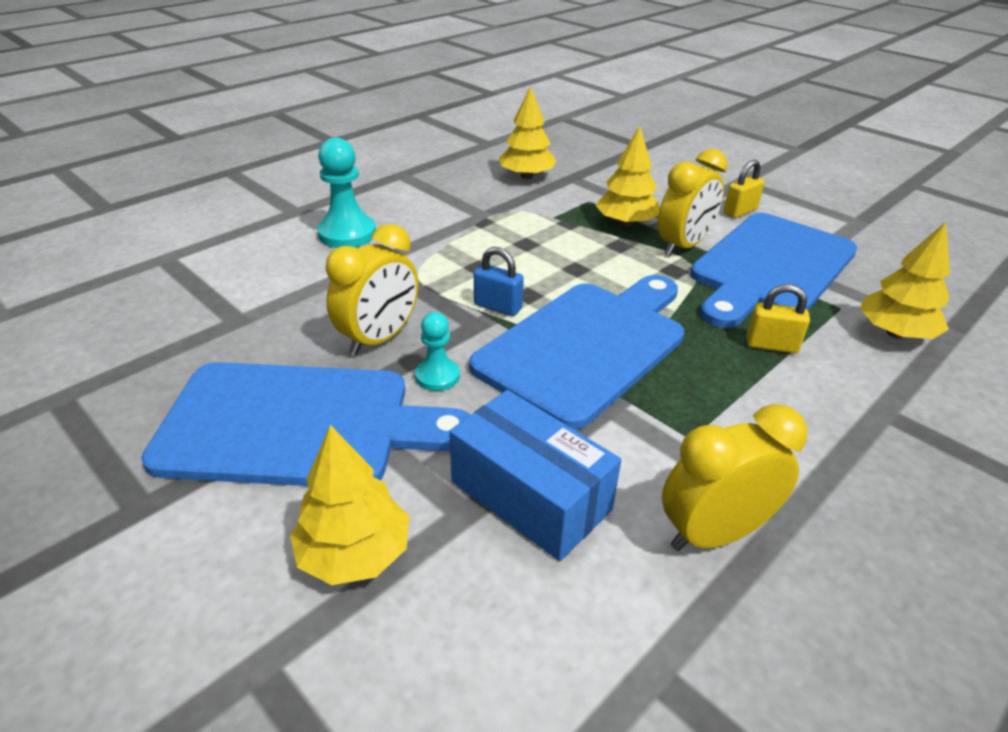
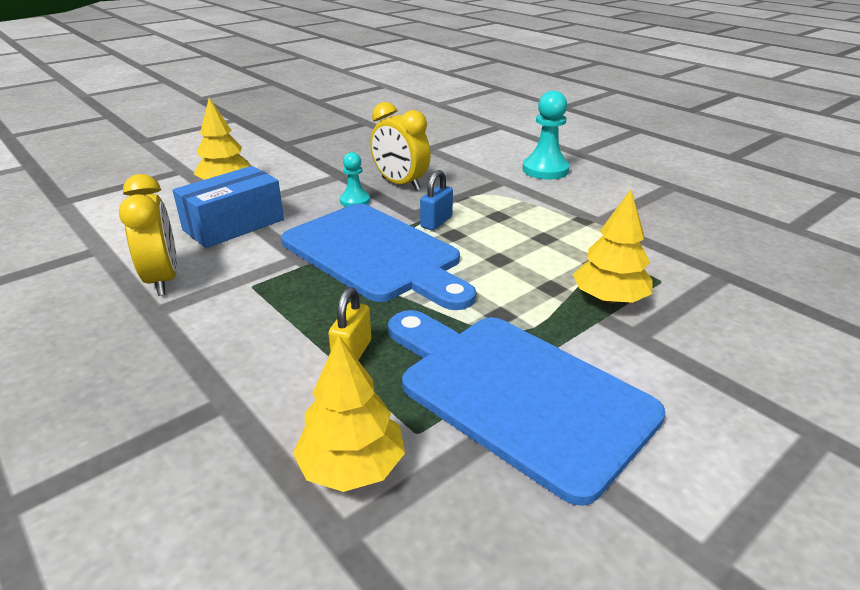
camera: 95 degrees right, 5 degrees down
(297, 424) = (324, 167): blue cutting board -> none
(526, 176) = (709, 246): yellow tree -> none
(683, 246) = (559, 331): yellow clock -> none
(740, 211) = (685, 403): yellow padlock -> none

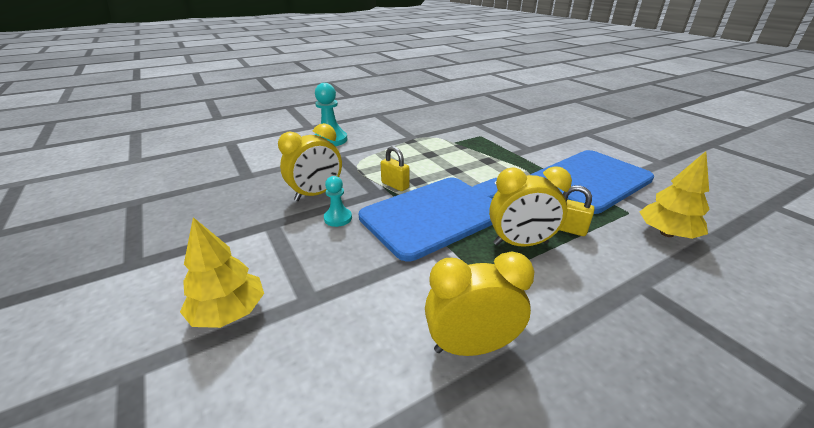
camera: 80 degrees left, 0 degrees up
(234, 225) = (356, 297): blue box -> none
(314, 311) = (520, 243): none -> yellow clock
(436, 222) = (395, 185): blue padlock -> yellow padlock
(609, 299) = (498, 149): yellow tree -> none

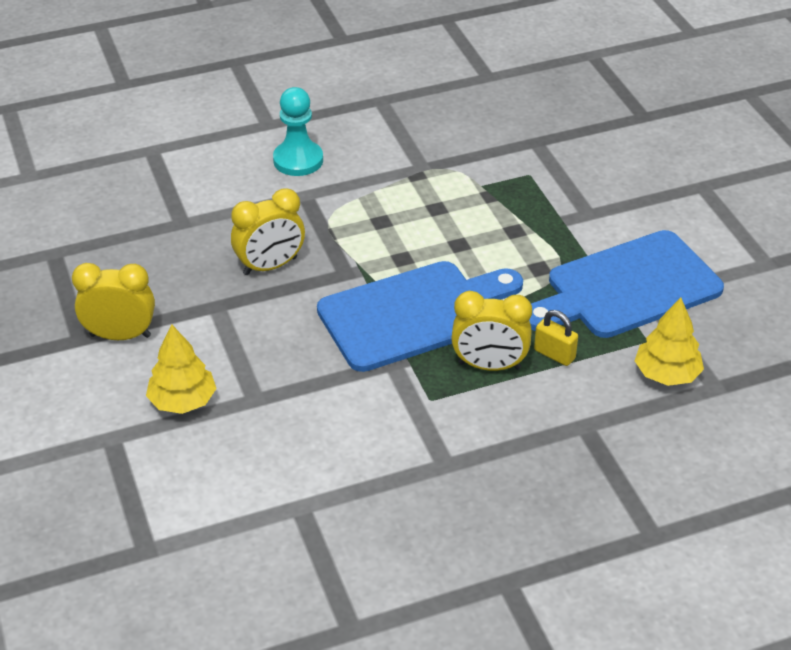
camera: 10 degrees right, 10 degrees up
(338, 218) = (293, 307): turquoise pawn -> none
(395, 185) = (372, 263): yellow padlock -> none
(471, 346) = (392, 457): yellow clock -> yellow clock (120, 335)

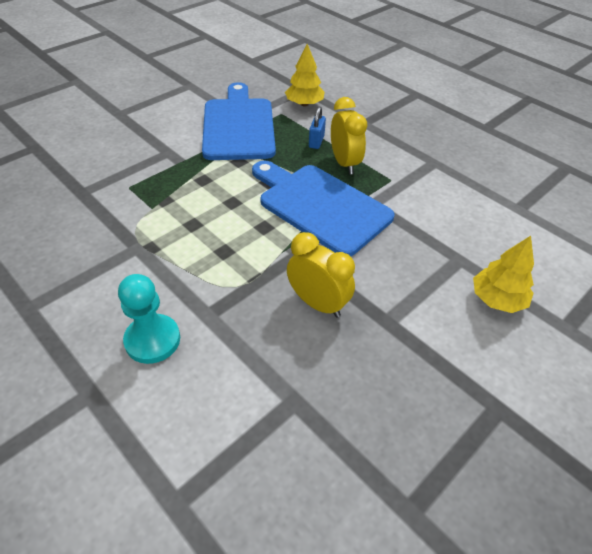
camera: 115 degrees left, 5 degrees up
(120, 335) = (470, 376): yellow clock -> none
(554, 354) = (316, 141): yellow padlock -> blue padlock
(627, 287) = (238, 126): blue cutting board -> blue cutting board turned 135 degrees counterclockwise

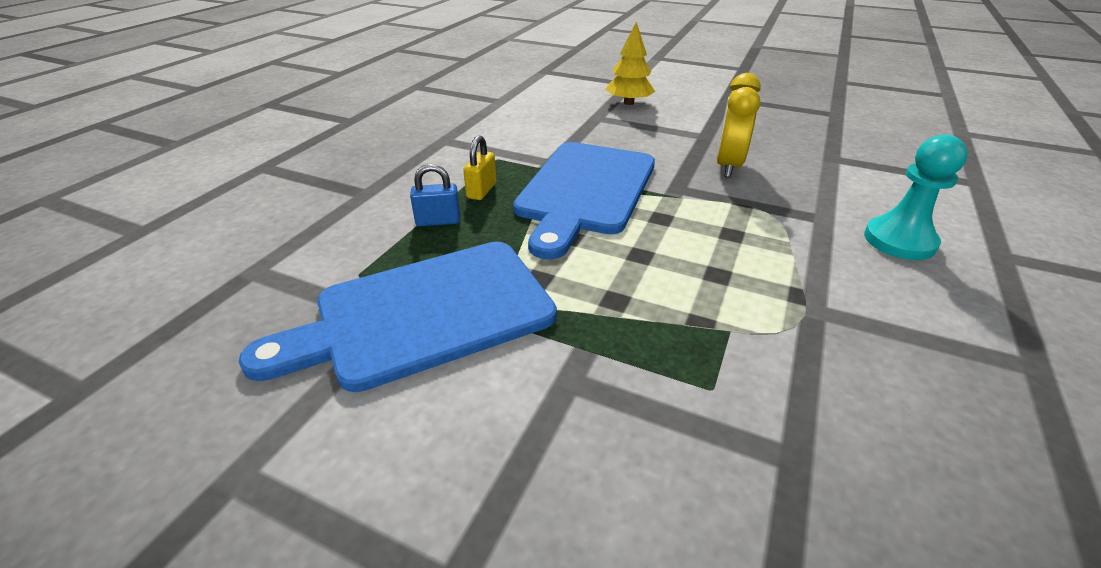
camera: 110 degrees left, 10 degrees down
(304, 104) = (315, 257): yellow tree -> none
(344, 163) = (481, 191): yellow clock -> yellow padlock

